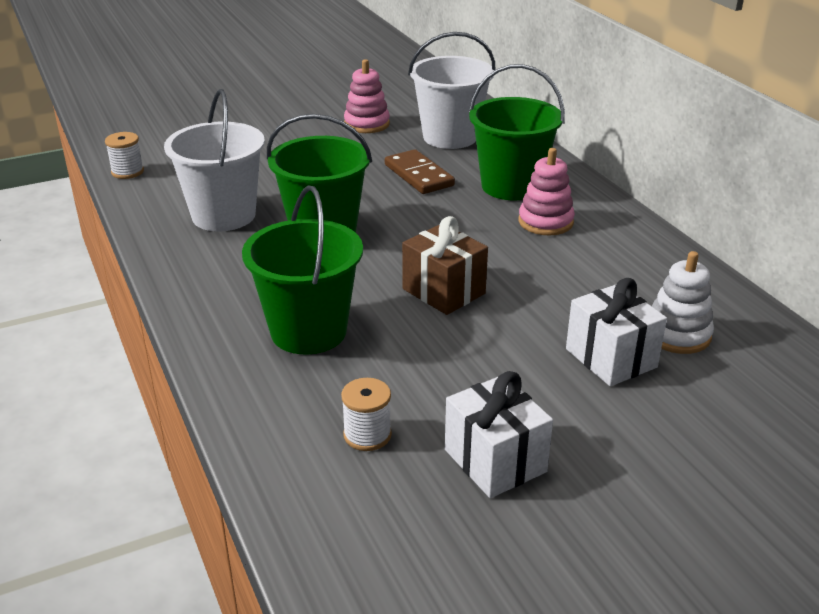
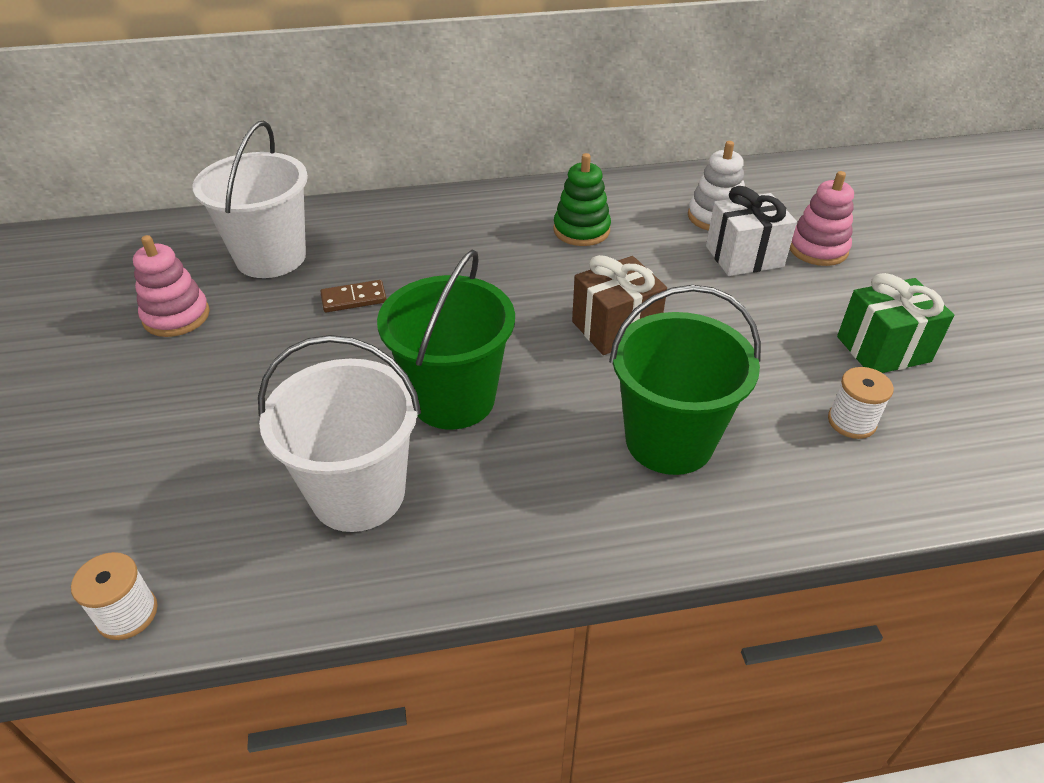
camera: 75 degrees left, 10 degrees up
(418, 175) = (354, 299): brown domino -> brown domino, size x0.65
(495, 461) = (883, 349): white gift -> green gift
(511, 186) = (420, 241): green bucket -> none
(545, 222) = (506, 237): pink stacking toy -> pink stacking toy (817, 249)
(586, 257) = (581, 230): none -> green stacking toy

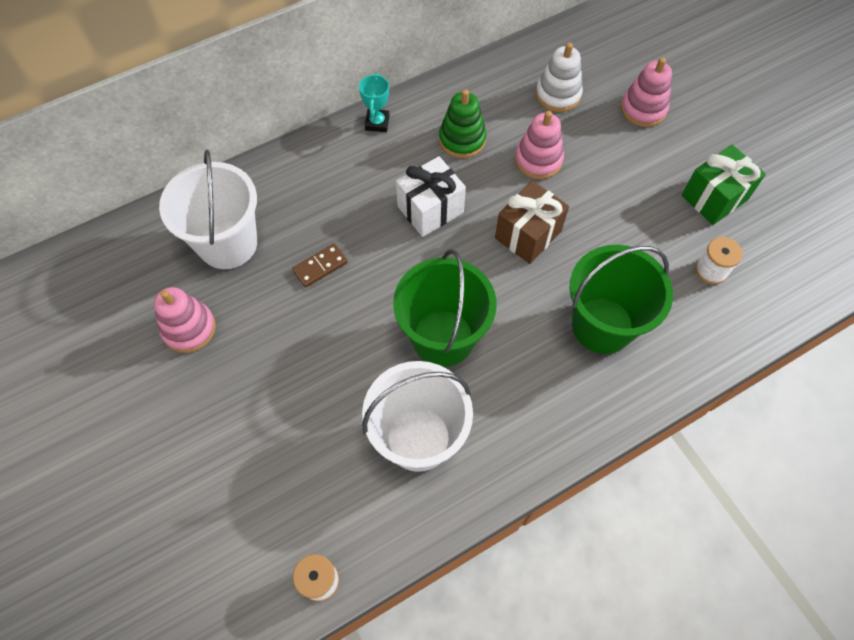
camera: 20 degrees left, 20 degrees up
(494, 198) = (377, 123): none -> turquoise trophy
(663, 265) = (538, 160): none -> pink stacking toy
(744, 256) = (593, 133): white gift -> white gift (430, 209)

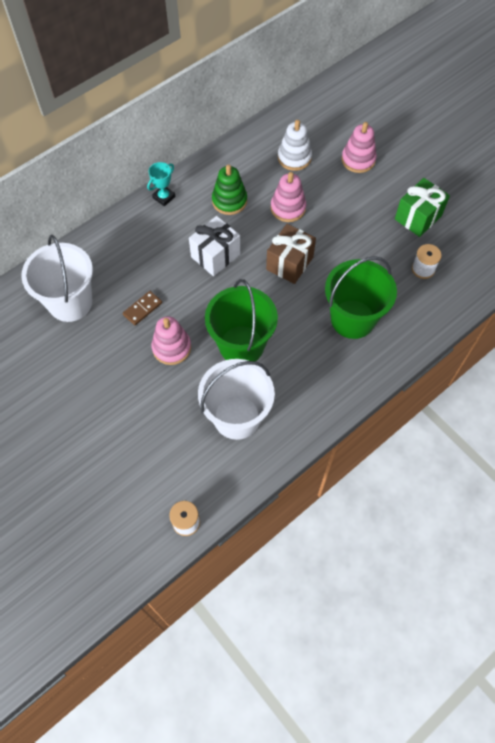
camera: 10 degrees left, 0 degrees up
(189, 328) = (55, 368): pink stacking toy -> pink stacking toy (171, 348)
(377, 123) = (164, 197): turquoise trophy -> turquoise trophy turned 45 degrees clockwise

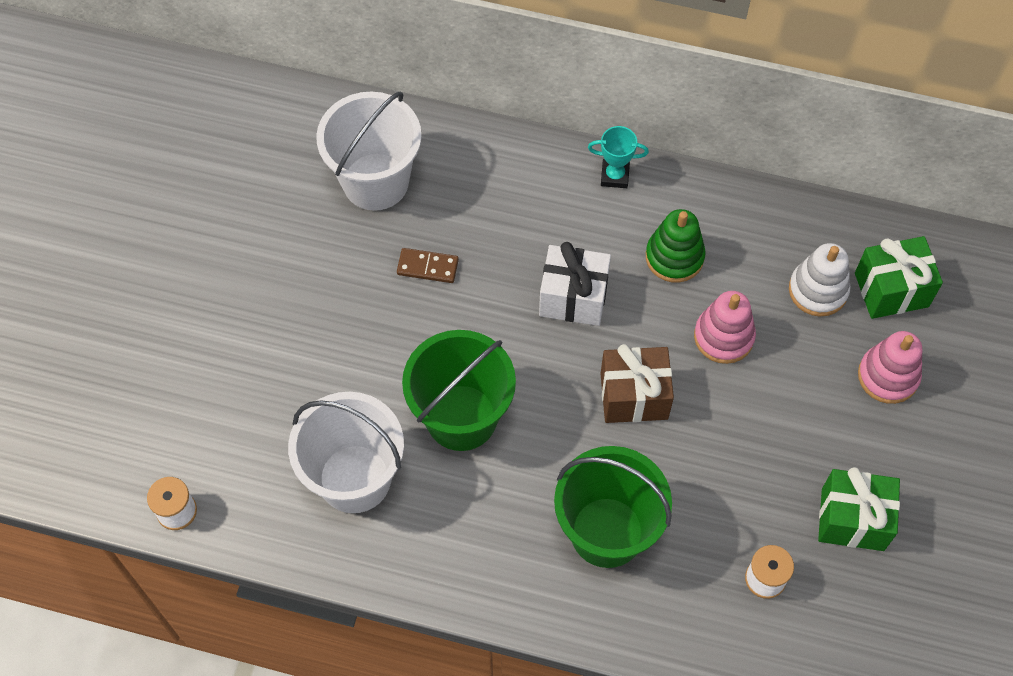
camera: 55 degrees right, 0 degrees up
(171, 348) = (397, 338): pink stacking toy -> none
(317, 131) = (891, 290): none -> green gift

